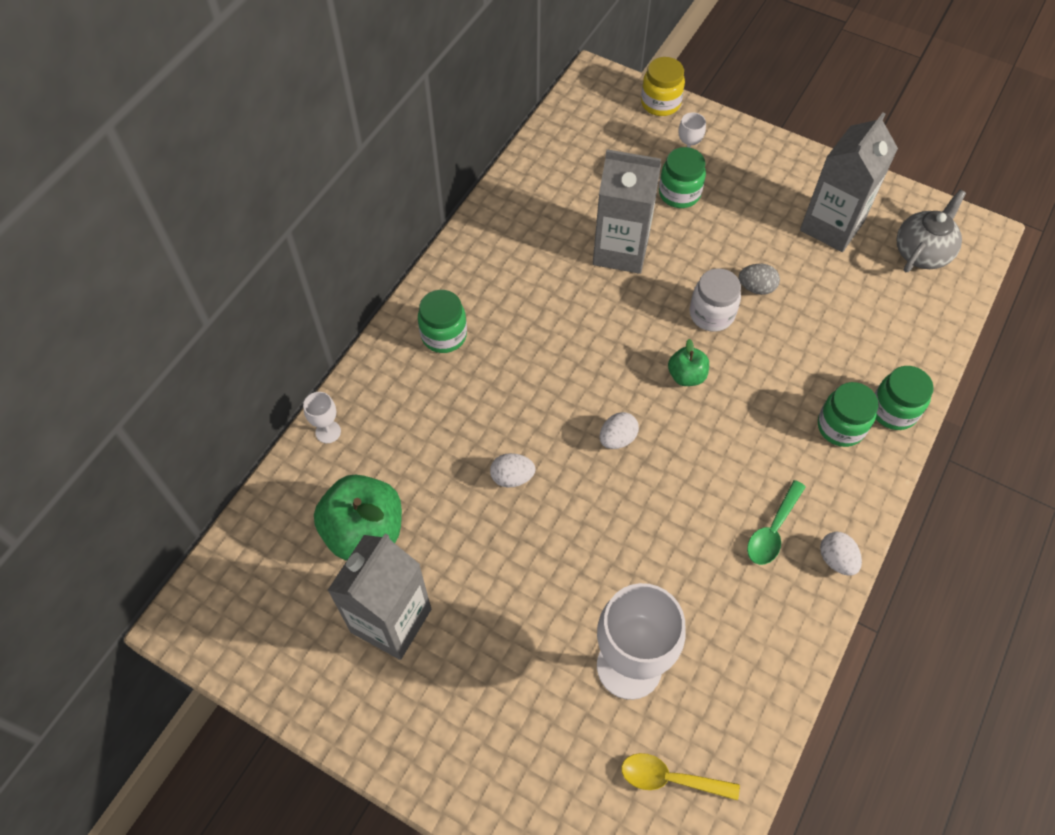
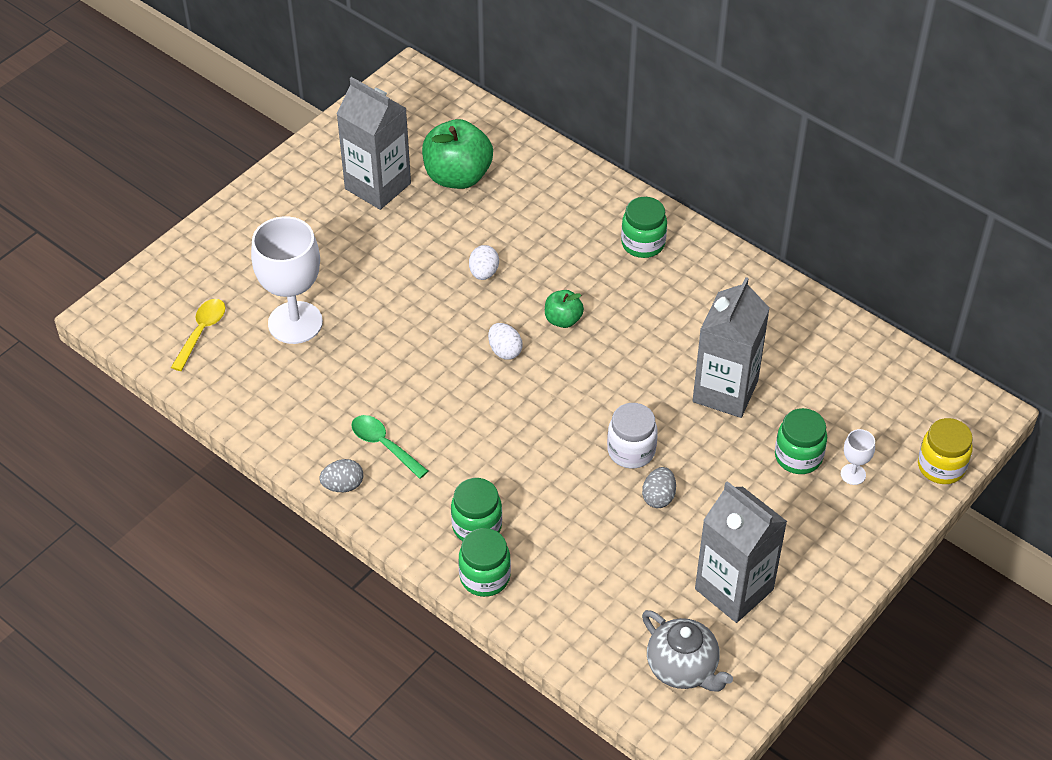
camera: 100 degrees right, 10 degrees down
(328, 432) = (556, 160): white goblet -> none
(686, 376) = (561, 415): green apple -> green apple (563, 320)
(836, 559) = (343, 485): white egg -> grey egg

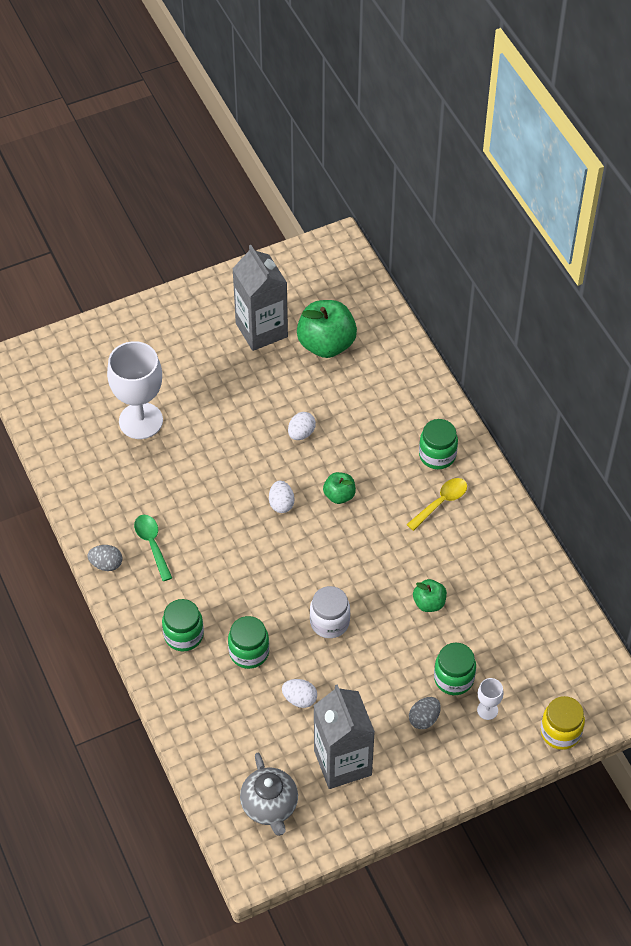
camera: 25 degrees right, 5 degrees up
(202, 332) = (70, 402): yellow spoon -> yellow spoon (441, 502)
(485, 577) = (168, 676): green jar -> green jar (249, 652)
(647, 542) = (299, 699): none -> white egg
(658, 497) = (329, 667): grey egg -> grey egg (424, 719)
(725, 391) = (429, 603): grey carton -> green apple

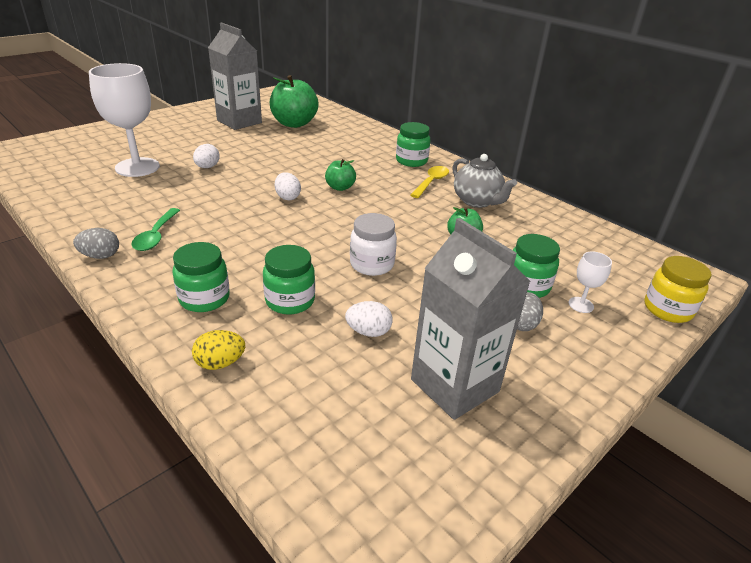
camera: 20 degrees left, 20 degrees down
(152, 544) = (156, 236): green spoon -> green spoon turned 135 degrees counterclockwise
(186, 704) = (220, 363): none -> yellow egg
(270, 806) = (380, 463): grey teapot -> grey teapot (477, 201)
(301, 433) = (291, 161): white egg -> white egg (207, 167)

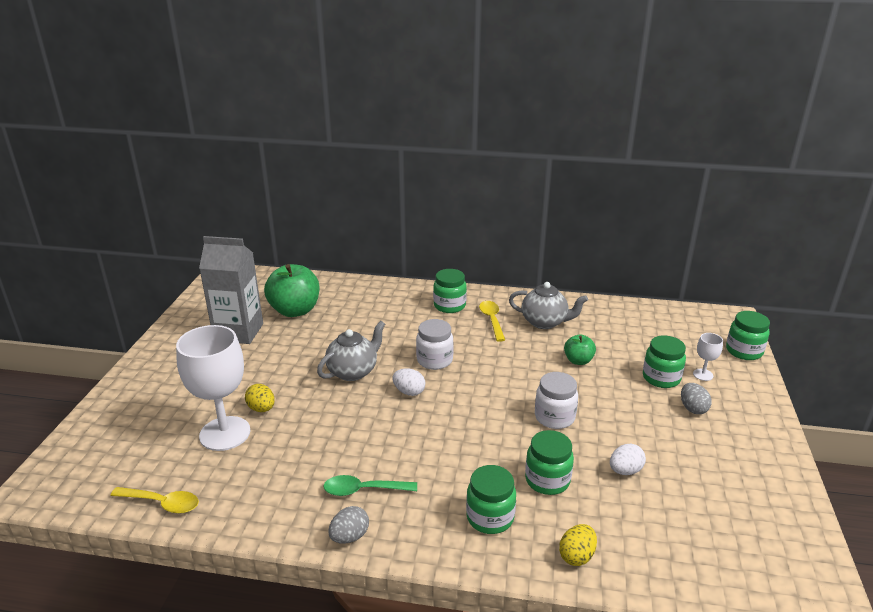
camera: 35 degrees left, 5 degrees down
(45, 184) = (162, 503): none -> yellow spoon
(156, 236) = (363, 490): green spoon -> green spoon turned 120 degrees clockwise
(180, 164) = (261, 409): none -> yellow egg
(207, 167) = (292, 398): white egg -> none
(271, 170) = (353, 371): none -> grey teapot
(340, 187) = (434, 360): green apple -> white jar
(454, 385) = (715, 475): grey carton -> none
(667, 309) = (744, 351): yellow jar -> green jar

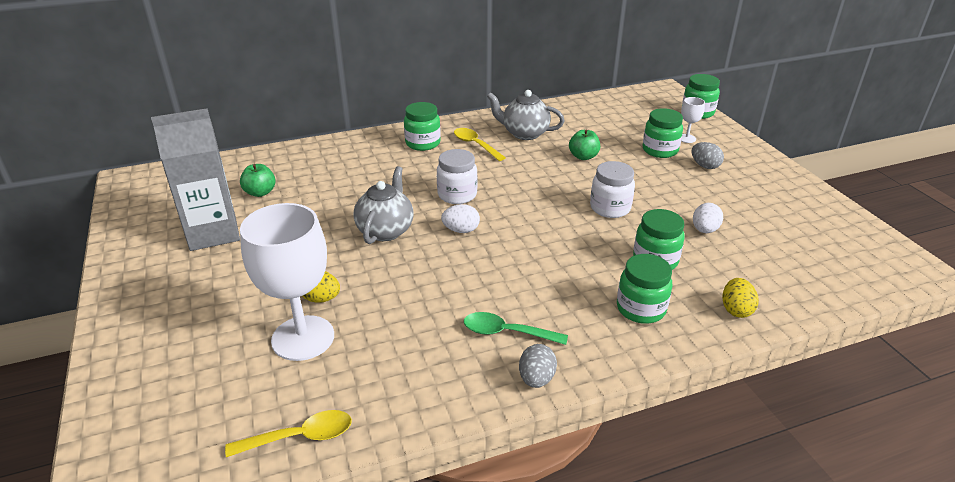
camera: 30 degrees left, 5 degrees up
(295, 310) = (260, 192): green apple -> green apple, size x0.52
(363, 490) = (506, 332): green spoon -> green spoon turned 45 degrees clockwise
(545, 322) = (524, 133): grey teapot -> grey teapot turned 150 degrees counterclockwise

